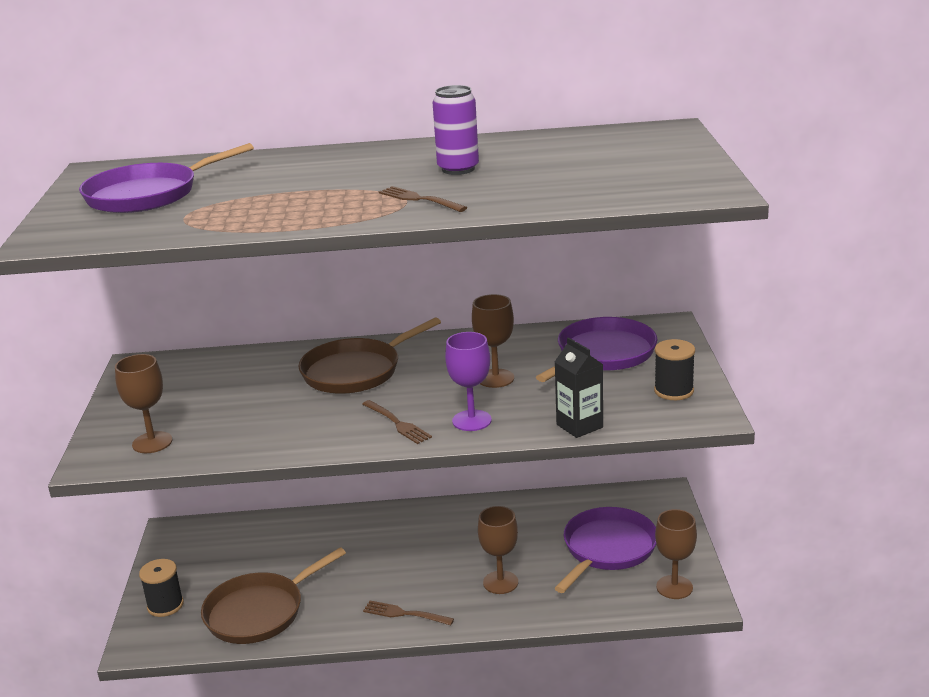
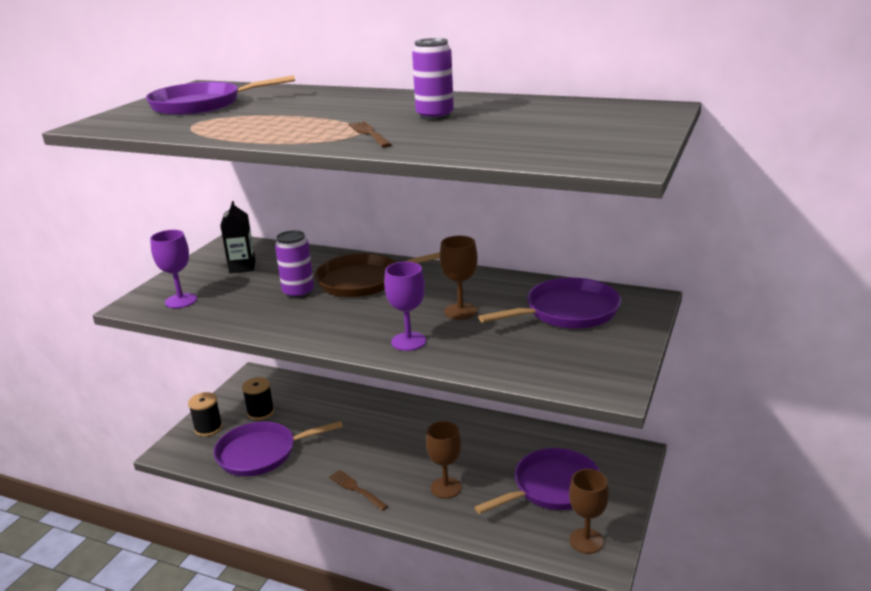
camera: 25 degrees right, 0 degrees up
(152, 442) = (181, 301): brown goblet -> purple goblet
(259, 612) = (261, 453): brown pan -> purple pan
(292, 400) = (298, 292): none -> purple can
(397, 423) = (352, 329): brown fork -> none
(579, 426) = (489, 369): black carton -> black carton (242, 267)
(673, 391) = (600, 359): black spool -> black spool (260, 412)

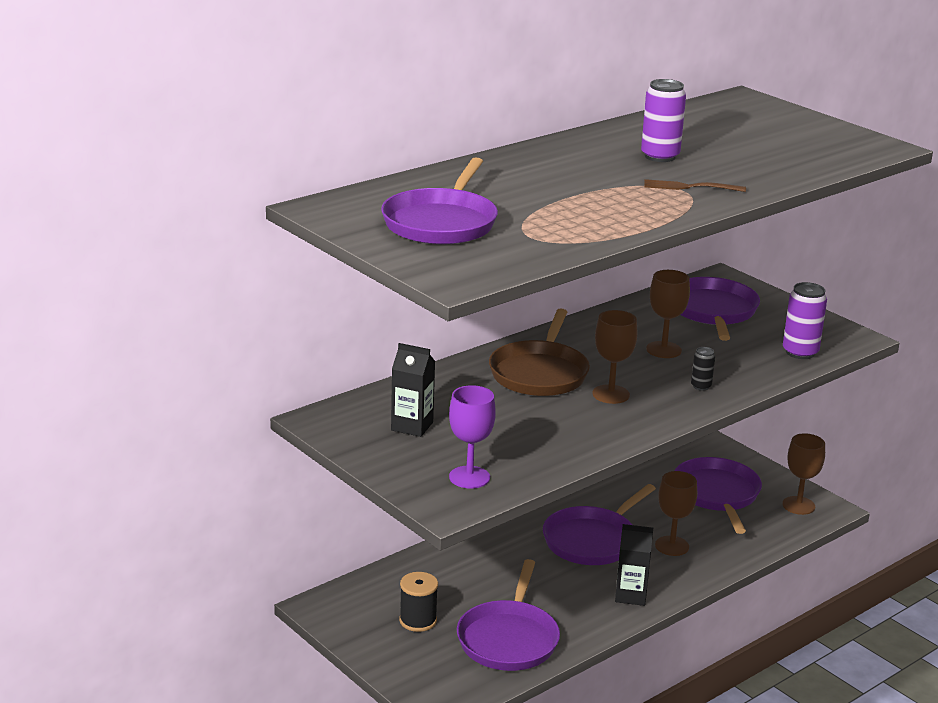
camera: 65 degrees left, 0 degrees up
(208, 428) = (414, 666): black spool -> none
(298, 292) = (528, 410): purple can -> purple can (800, 352)
(354, 312) = (611, 394): none -> brown goblet
(356, 489) = (631, 595): brown fork -> black carton
(408, 341) = (701, 386): purple goblet -> black can
(418, 447) = (592, 540): none -> purple pan

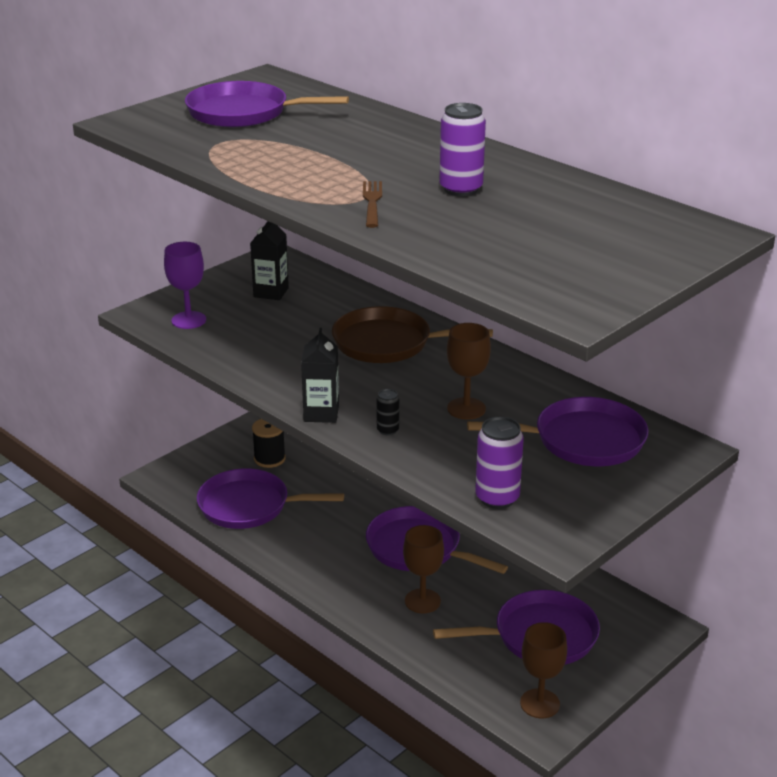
camera: 85 degrees right, 5 degrees up
(611, 394) = (354, 380): brown goblet -> none
(631, 595) = (327, 574): black carton -> black carton (321, 413)

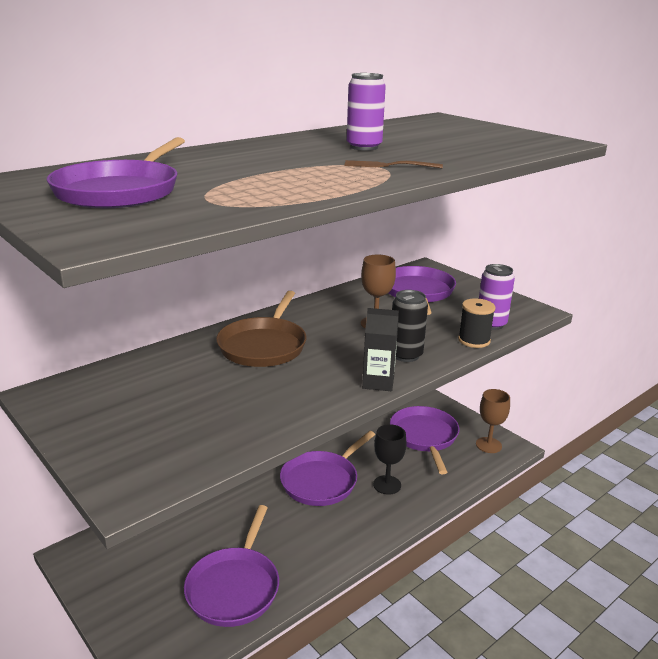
camera: 85 degrees left, 5 degrees down
(188, 320) = (164, 456): purple goblet -> none
(269, 459) = (156, 568): black spool -> black spool (474, 340)
(271, 292) = (128, 399): black carton -> none
(387, 430) = (405, 355): black can -> black can, size x1.83
(422, 601) = (387, 485): brown goblet -> black goblet

